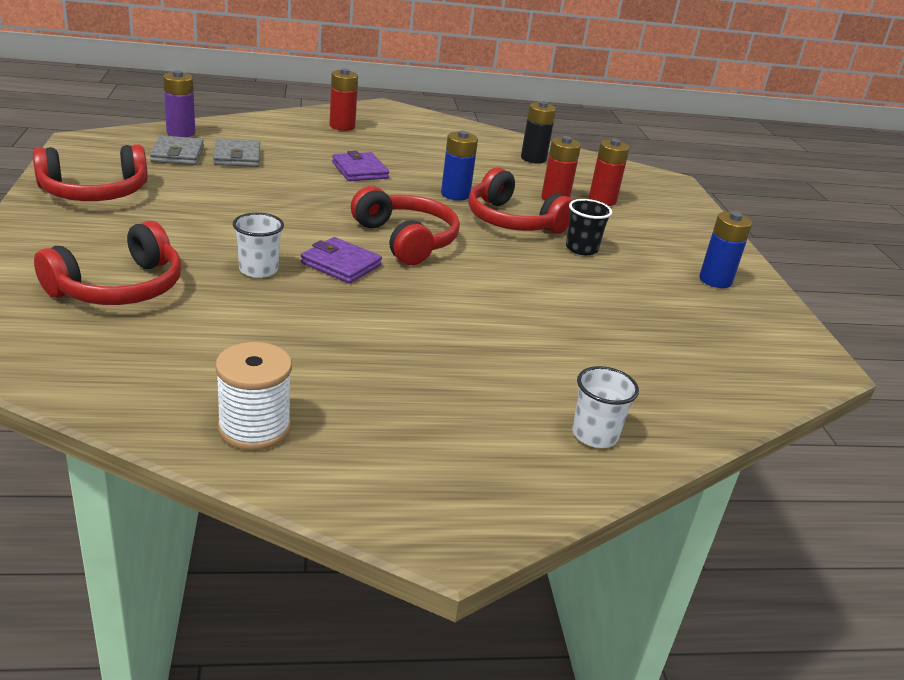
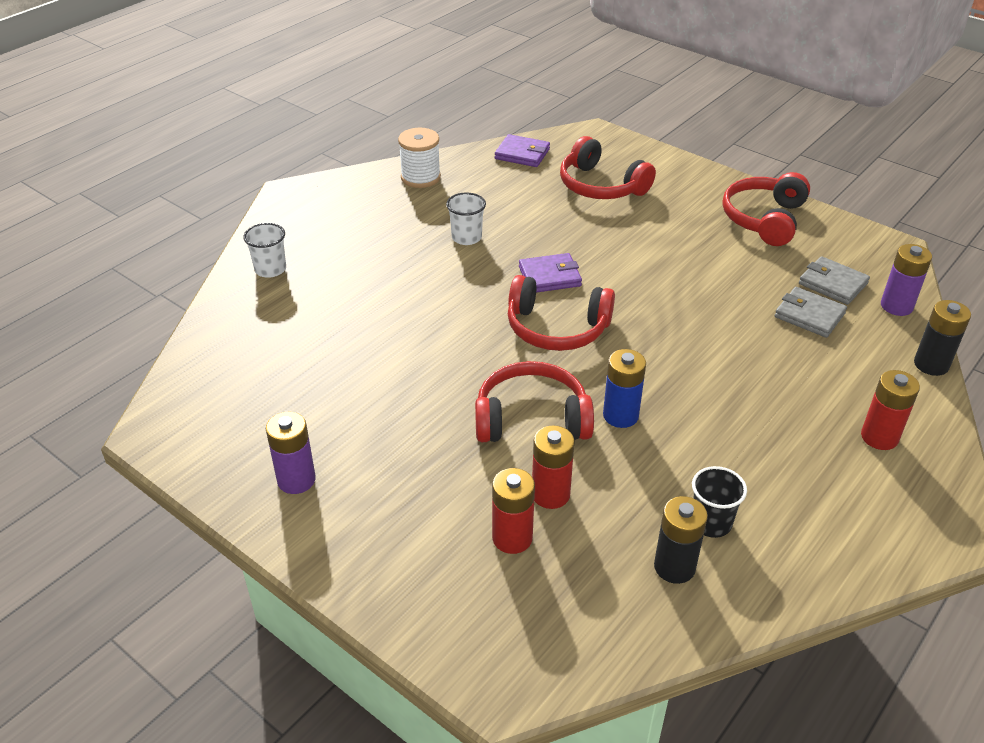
camera: 140 degrees right, 10 degrees up
(119, 288) = (601, 186): red headphones -> red headphones turned 45 degrees counterclockwise
(242, 119) = (931, 364): none -> black battery
(258, 270) = (576, 240): white cup -> white cup (466, 237)
(359, 170) = (727, 379): purple wallet -> purple wallet (522, 154)
(581, 249) = (439, 428): black cup -> black cup (711, 523)
(715, 280) = (296, 480): blue battery -> purple battery

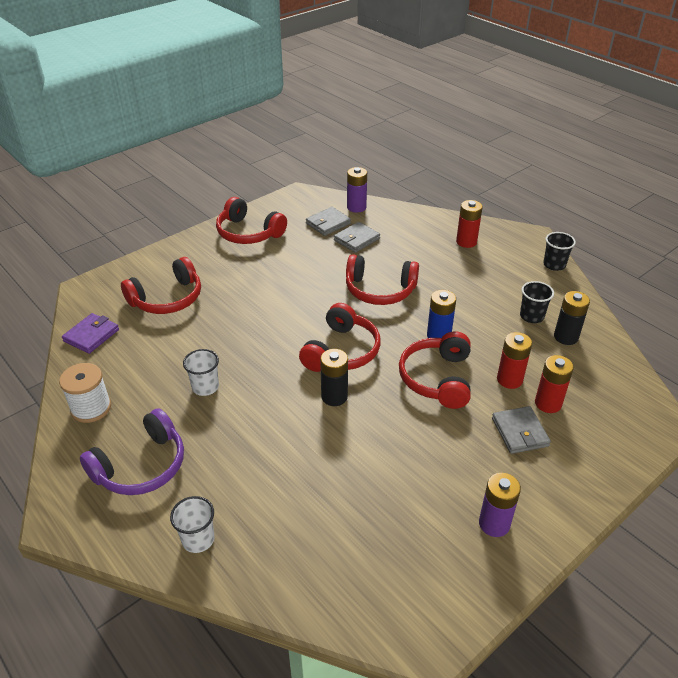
camera: 80 degrees left, 0 degrees up
(353, 221) = (141, 466): none -> purple headphones
(449, 505) = (520, 432): none -> grey wallet
(549, 276) = (278, 345): purple wallet -> none
(698, 349) = (380, 290): none -> red headphones
(879, 559) = (554, 265): none -> black cup
(931, 364) = (410, 210): black battery -> black battery (334, 397)

